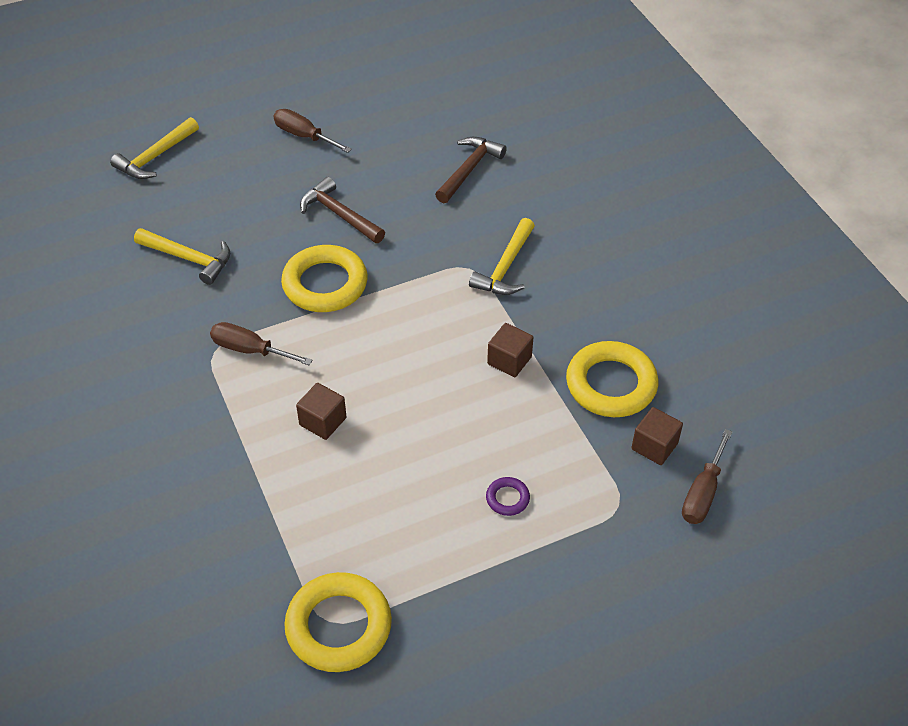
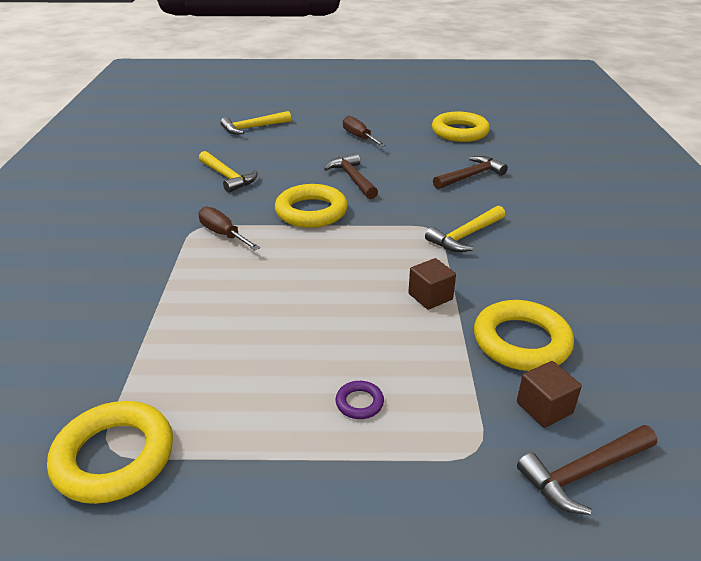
camera: 25 degrees right, 15 degrees down
(323, 421) = (239, 292): brown cube -> none
(420, 90) = (460, 132): none -> yellow ring
(702, 493) = (584, 472): brown screwdriver -> brown hammer

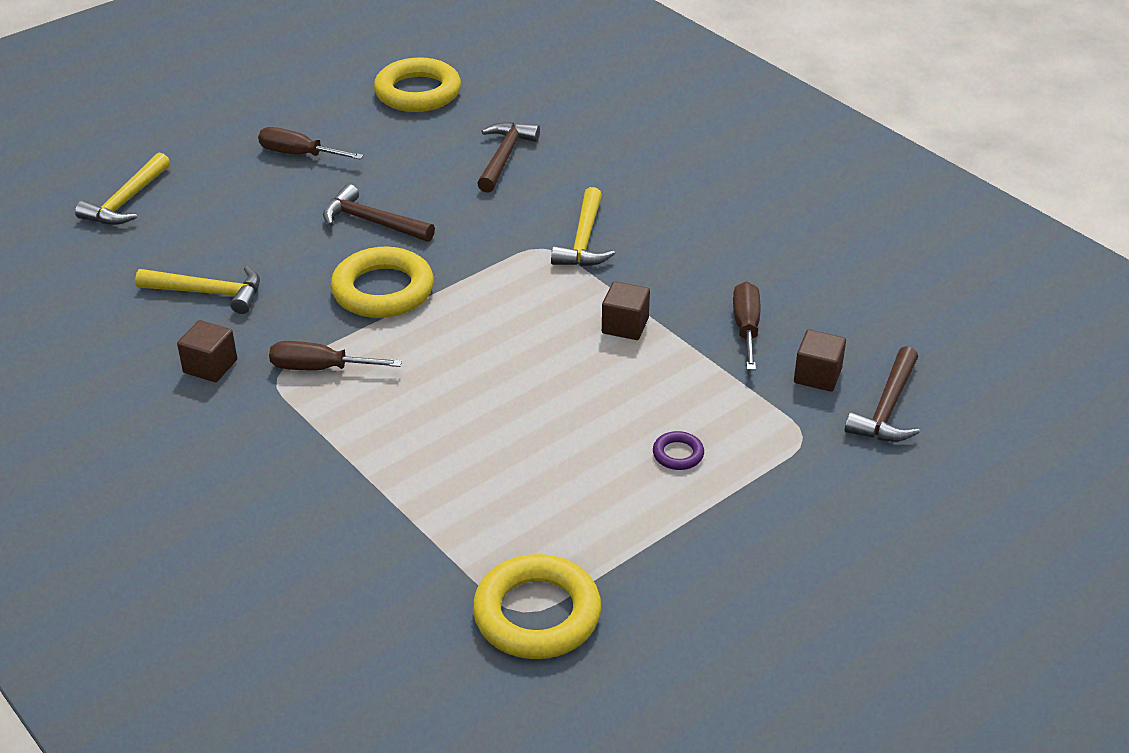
camera: 40 degrees left, 5 degrees up
(177, 209) = (210, 366): none -> brown cube
(521, 341) = (746, 328): yellow ring -> brown screwdriver

